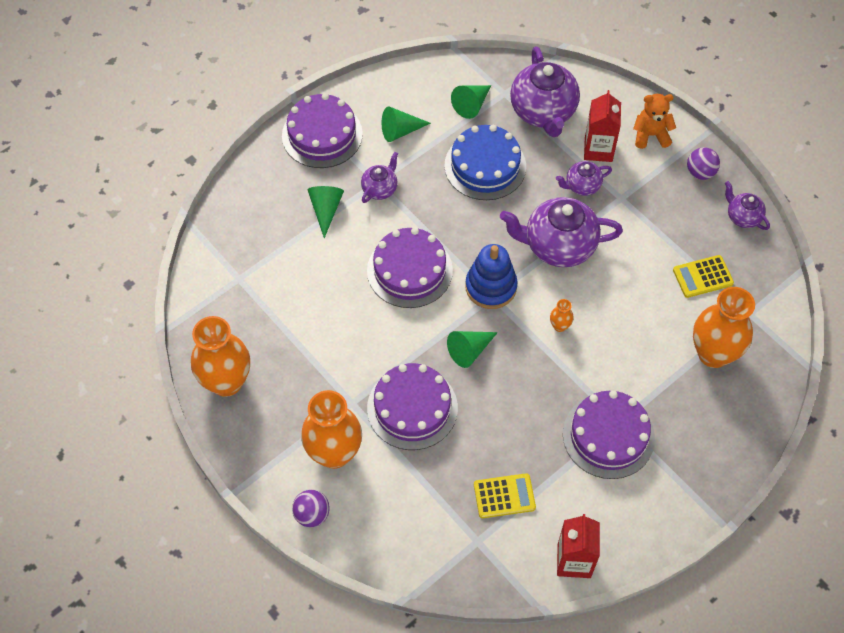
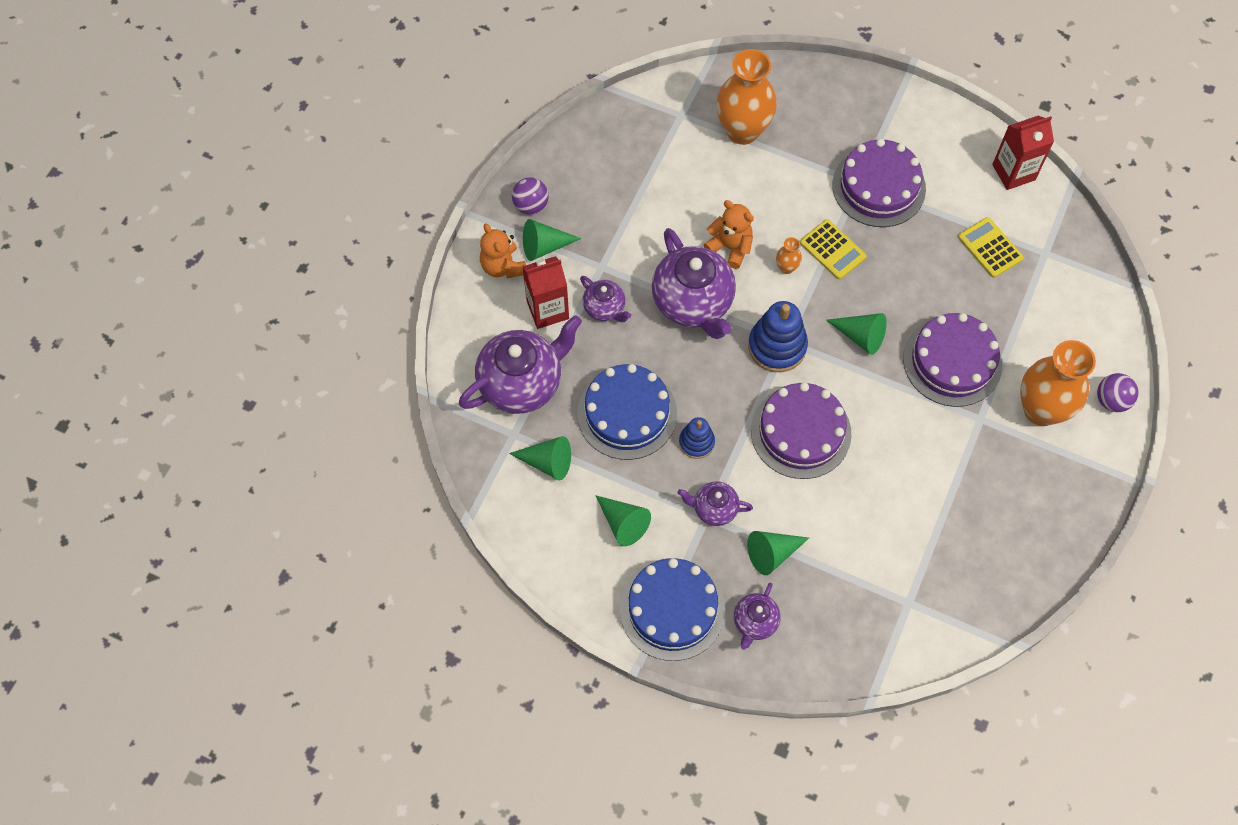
camera: 115 degrees left, 5 degrees up
(226, 382) = (1032, 550): orange vase -> none
(322, 135) = (672, 609): purple cake -> blue cake
(438, 199) = (696, 442): none -> blue stacking toy
(598, 293) = (730, 247): none -> orange teddy bear
(657, 167) = (544, 246): none -> green cone
(703, 277) = (660, 165): yellow calculator -> yellow calculator (832, 250)
(742, 217) = (569, 152): purple teapot -> purple teapot (755, 622)

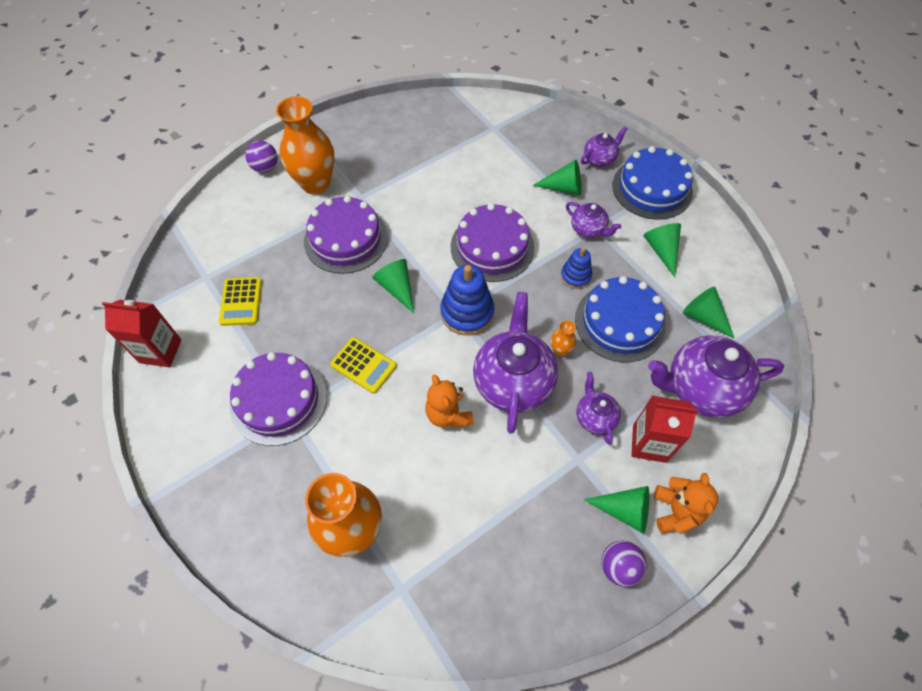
camera: 150 degrees left, 5 degrees down
(786, 267) = (413, 370): orange vase -> orange vase (560, 350)
(832, 250) = (363, 365): yellow calculator -> yellow calculator turned 135 degrees clockwise

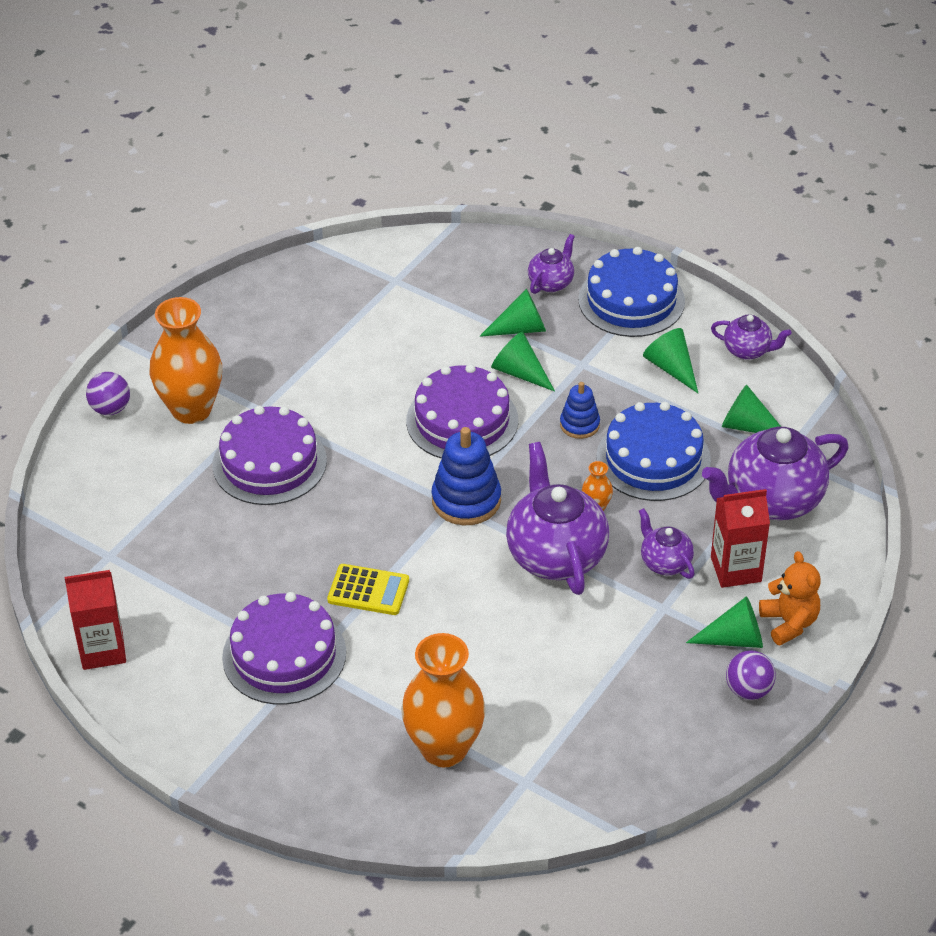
camera: 20 degrees left, 15 degrees down
(241, 301) = (173, 569): yellow calculator -> none
(397, 288) = (365, 498): green cone -> green cone (519, 372)
(448, 414) = (496, 609): orange teddy bear -> none
(588, 229) = (572, 368): purple teapot -> purple teapot (748, 350)

